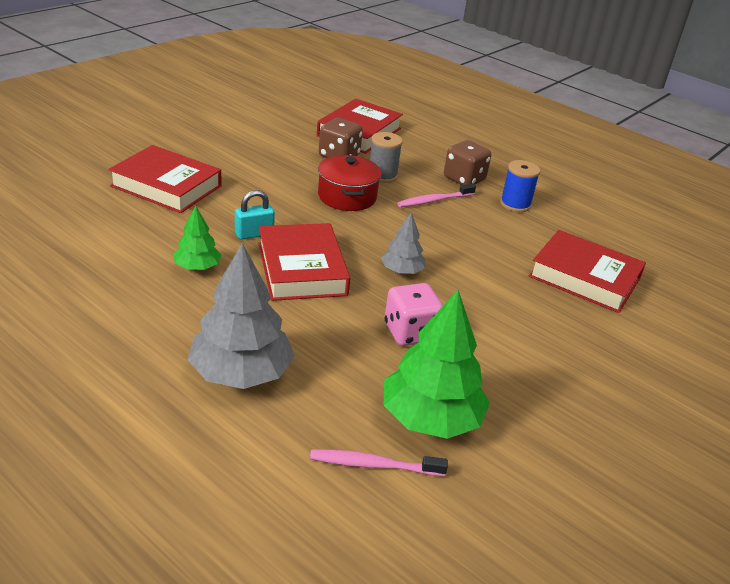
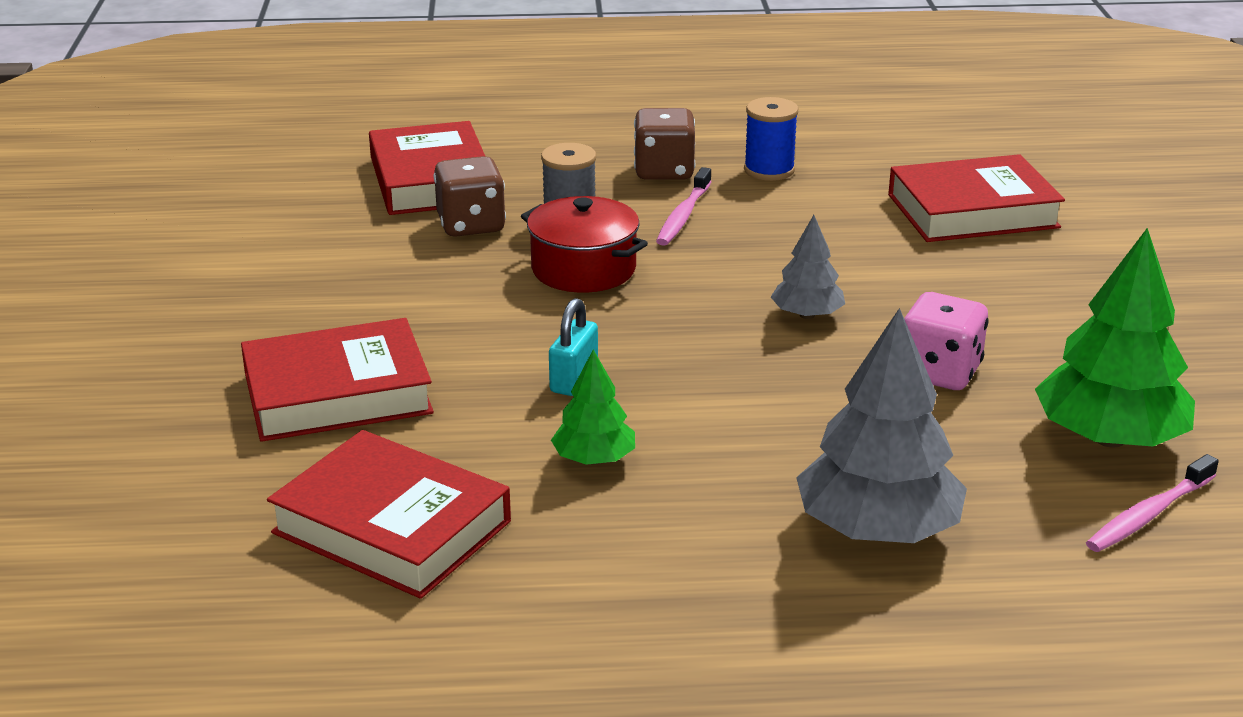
camera: 40 degrees left, 5 degrees down
(302, 269) = (708, 382): red book -> red book (392, 527)

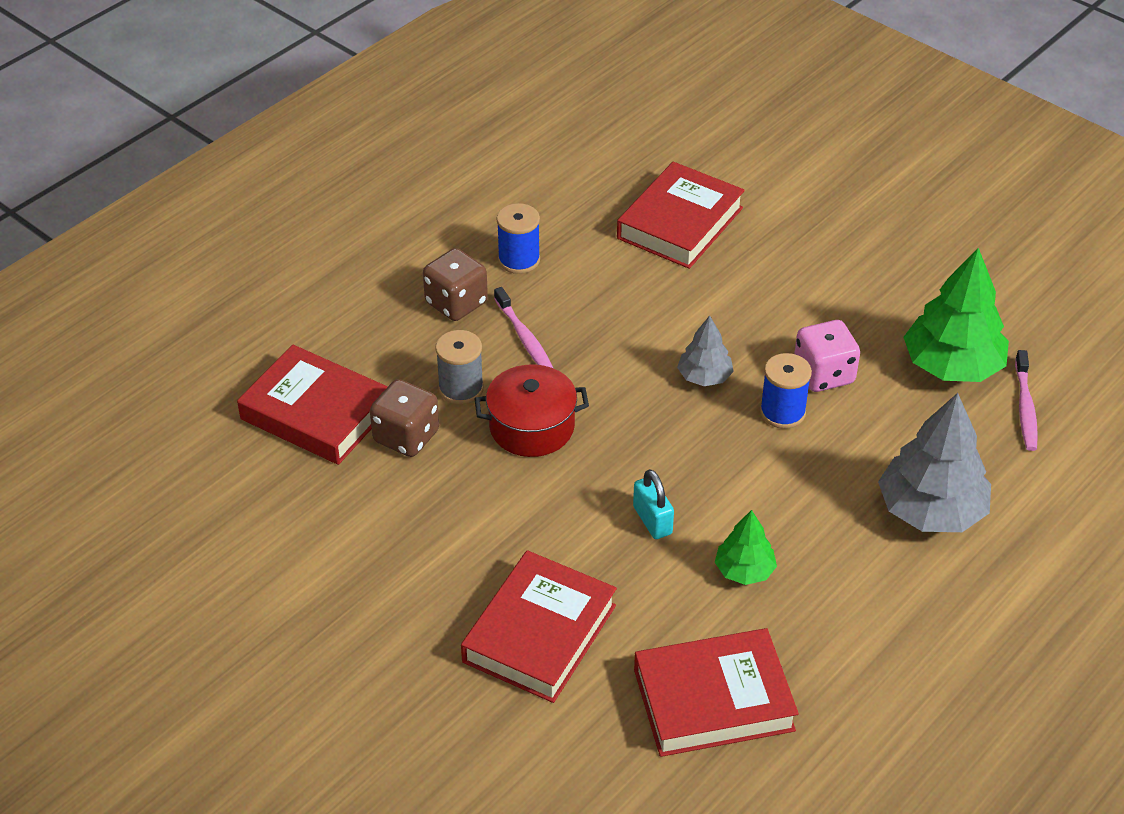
camera: 45 degrees left, 15 degrees up
(843, 376) = (782, 412): none -> blue spool

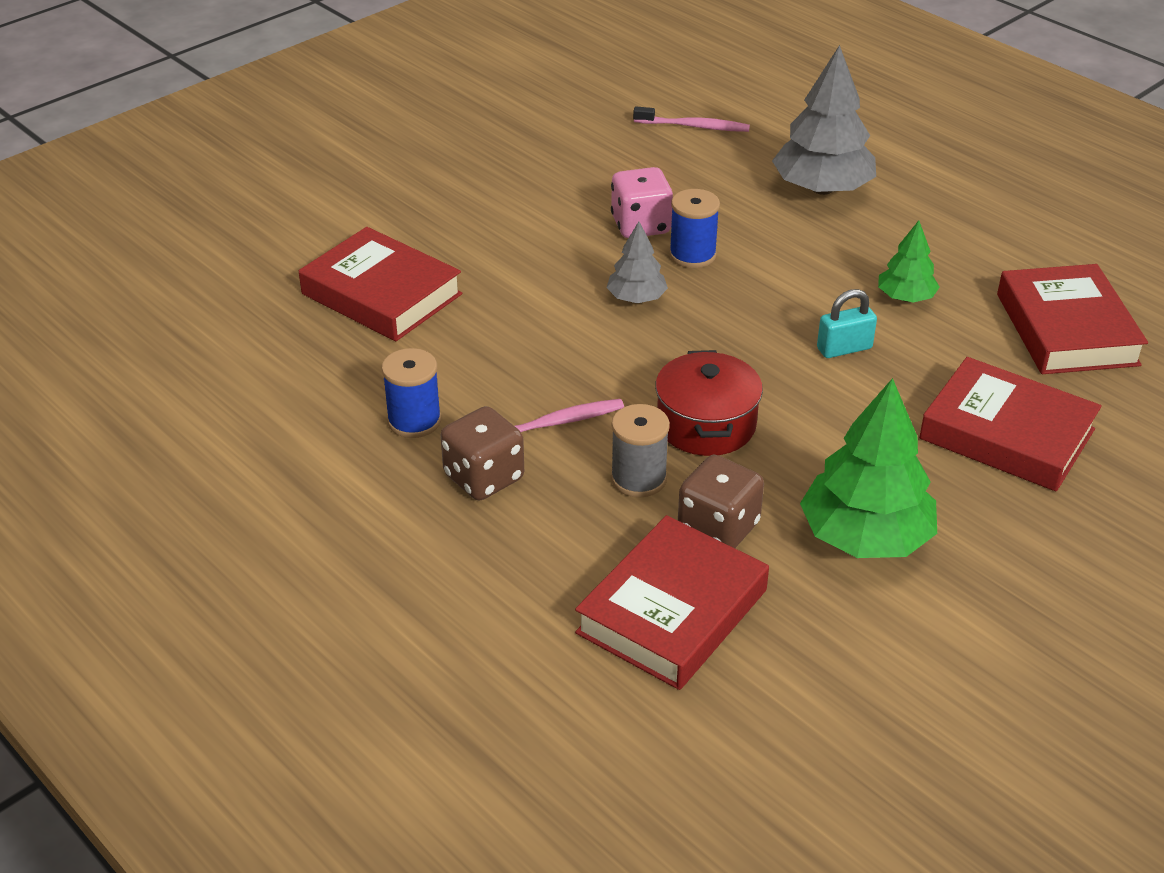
camera: 85 degrees left, 5 degrees down
(952, 366) = (636, 155): green tree -> green tree (865, 537)

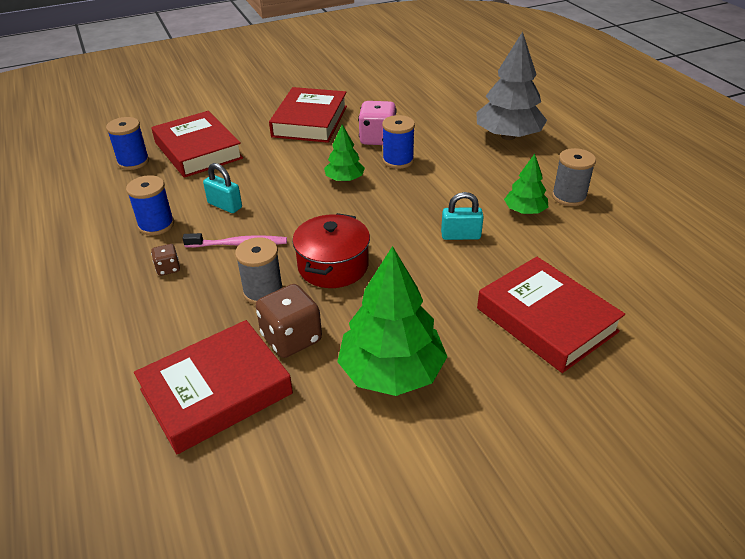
camera: 20 degrees right, 0 degrees up
(293, 332) = (133, 162): none -> blue spool
(484, 477) = (168, 268): brown dice -> brown dice, size x0.52
(492, 372) = (225, 205): none -> turquoise padlock
(636, 298) = (345, 179): grey tree -> green tree
(694, 126) = (449, 91): pink toothbrush -> none
(950, 266) = (569, 197): none -> grey spool
(1066, 329) = (634, 254): red book -> red book (310, 121)

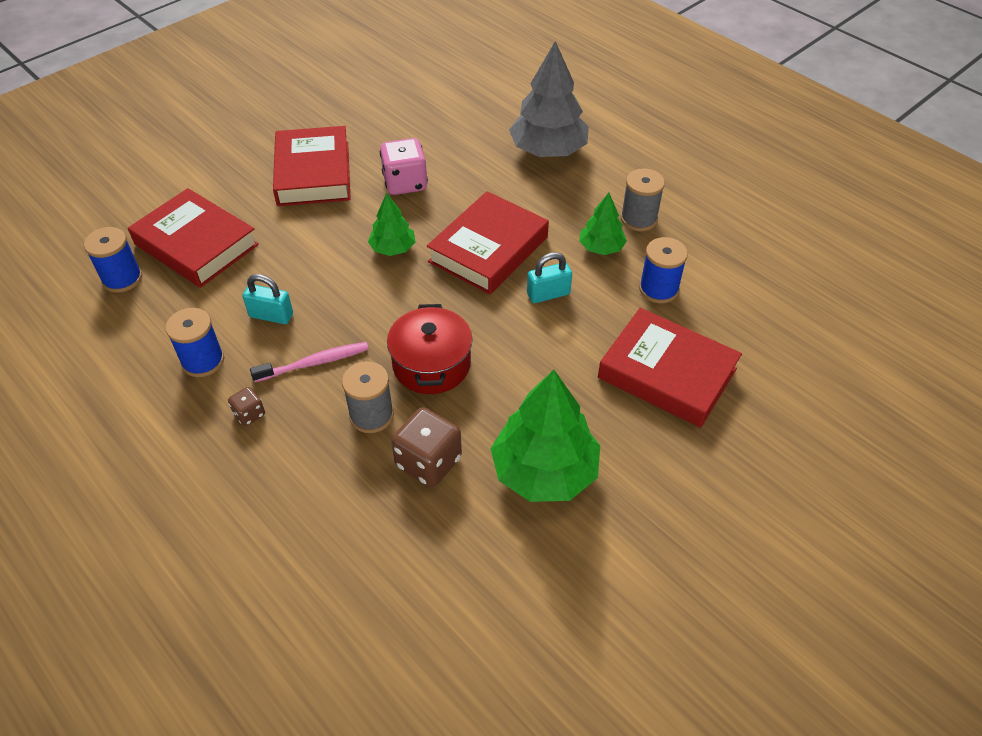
camera: 20 degrees left, 10 degrees up
(216, 392) = (381, 543): red book -> red book (488, 249)
(398, 160) = (441, 209): blue spool -> blue spool (658, 289)

